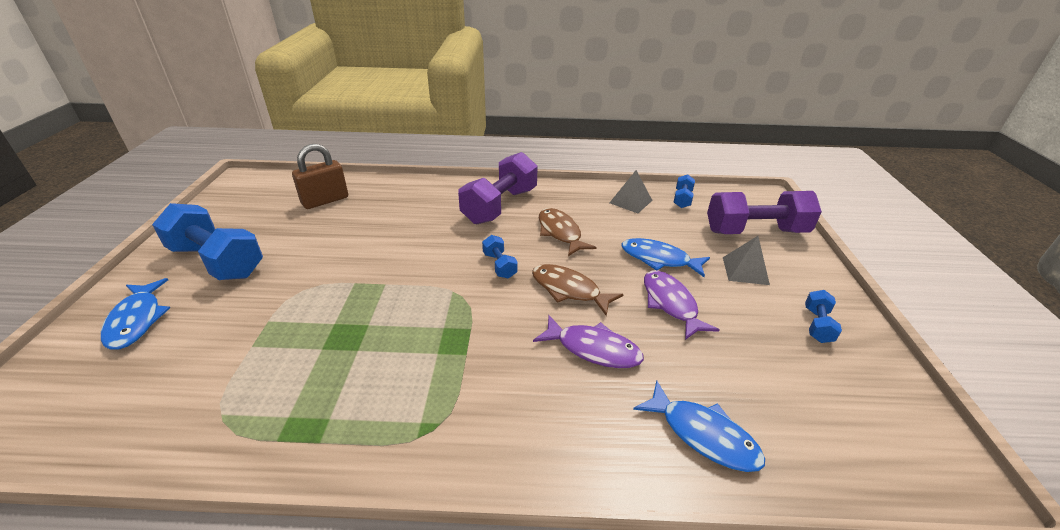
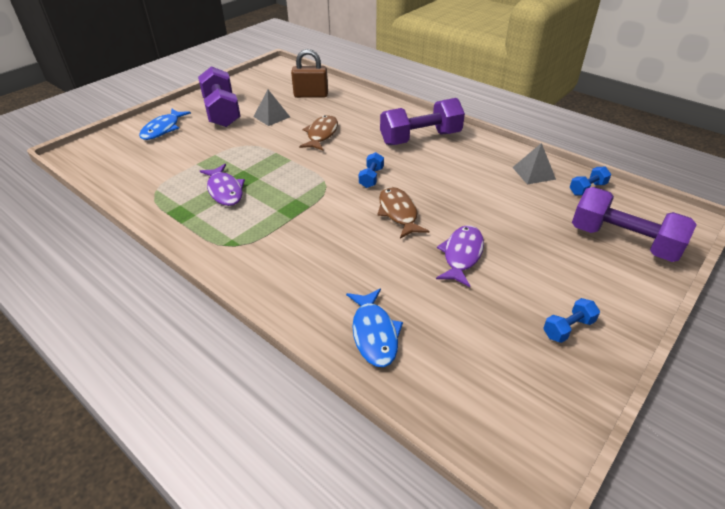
camera: 40 degrees right, 5 degrees up
(217, 261) = (222, 112): blue dumbbell -> purple dumbbell
(560, 232) = (442, 173): brown fish -> brown fish (321, 134)
(593, 349) = (368, 254): purple fish -> purple fish (225, 190)
(659, 259) = (496, 223): blue fish -> none
(745, 270) = (562, 263): grey pyramid -> grey pyramid (271, 116)

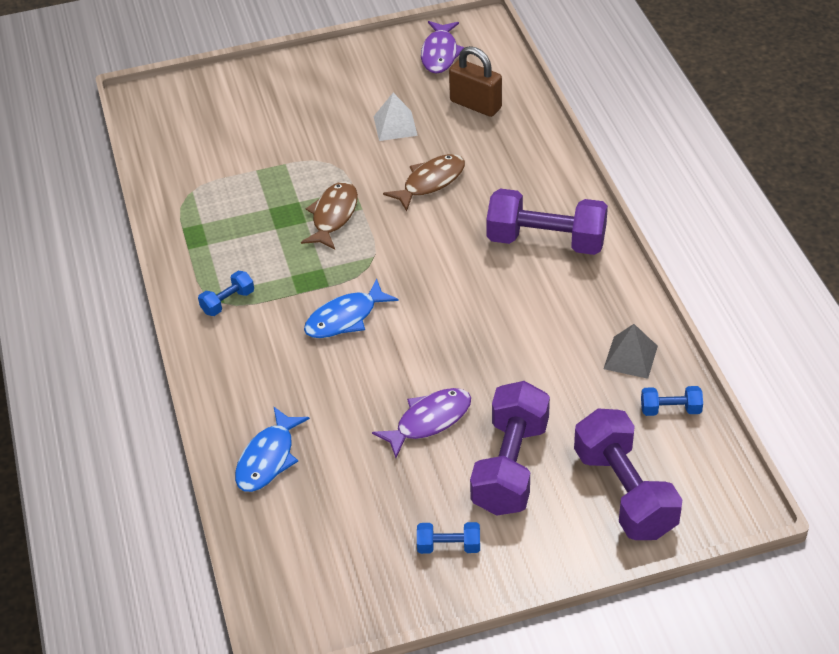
camera: 35 degrees right, 5 degrees up
(163, 129) = (256, 96): blue fish -> blue fish (345, 318)
(222, 112) = (342, 93): purple dumbbell -> purple dumbbell (510, 466)
(225, 190) = (258, 224): purple fish -> purple fish (440, 53)
(271, 116) = (395, 125): grey pyramid -> white pyramid
(371, 178) = (429, 276): blue dumbbell -> blue dumbbell (228, 302)
(398, 213) = (414, 338): brown fish -> brown fish (333, 215)

